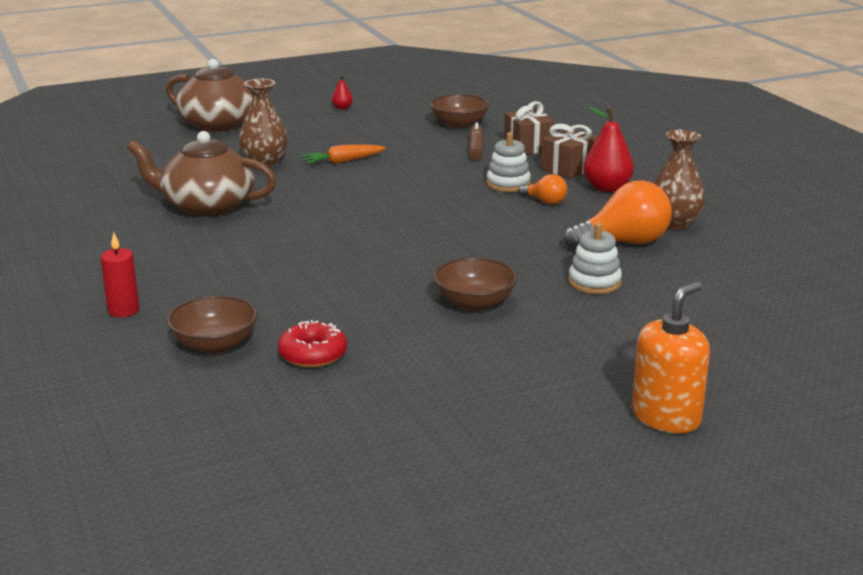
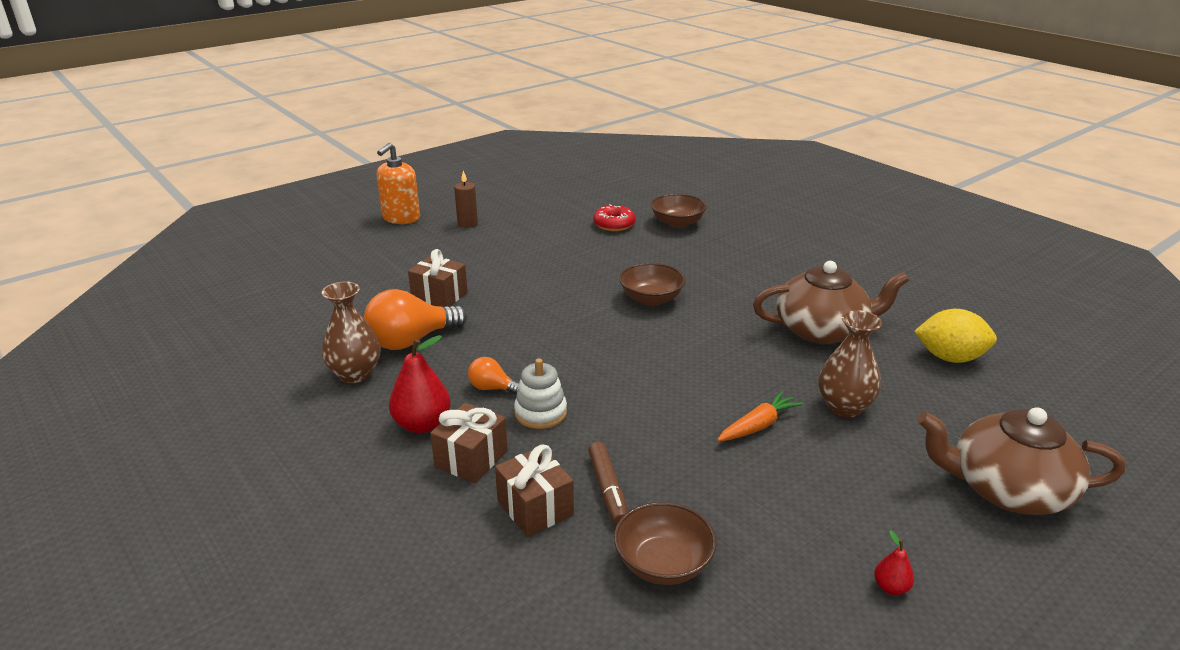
camera: 165 degrees right, 5 degrees up
(123, 310) = (758, 234): red candle -> none
(129, 178) = (950, 358): none -> yellow lemon
(475, 302) = (528, 268): brown bowl -> brown bowl (651, 299)
(548, 389) = (467, 223): none -> brown candle
(594, 282) = (439, 296): white stacking toy -> brown gift

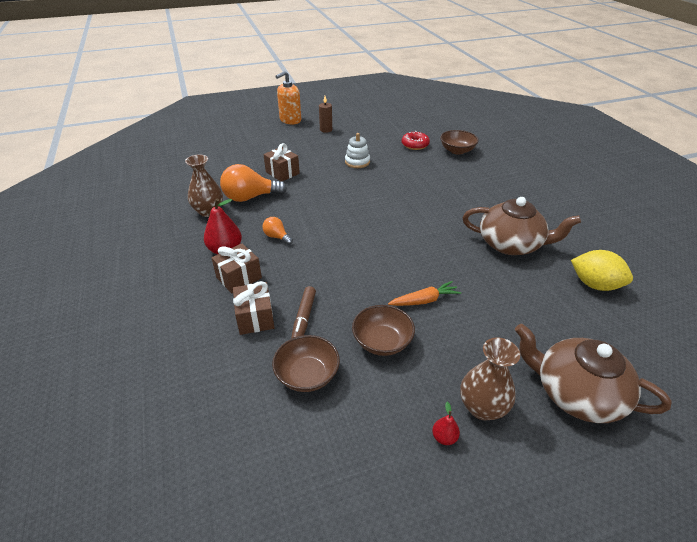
camera: 20 degrees right, 10 degrees up
(540, 413) = (295, 259): white stacking toy -> white stacking toy (357, 162)
(651, 299) = (408, 199): brown bowl -> brown bowl (382, 342)
(844, 407) = (492, 302): brown vase -> brown vase (482, 407)

